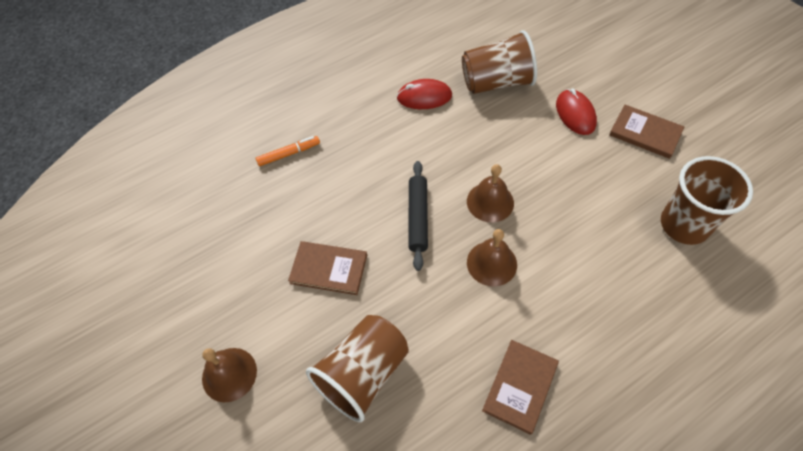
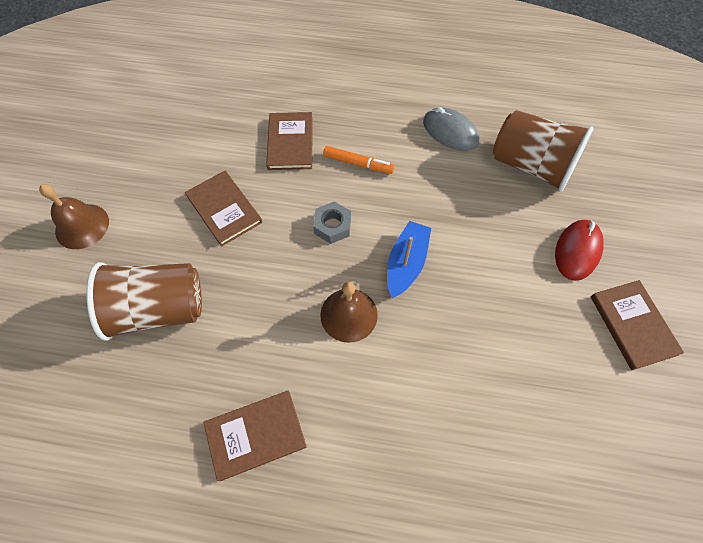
camera: 40 degrees right, 5 degrees up
(289, 154) = (293, 99): orange marker -> orange marker (358, 164)
(323, 186) = (290, 143): none -> brown book
(417, 217) = (332, 226): black rolling pin -> grey nut
(424, 97) = (450, 132): red mouse -> grey mouse
(490, 202) = (406, 263): brown bell -> blue boat
(684, 225) = (571, 444): brown cup -> none

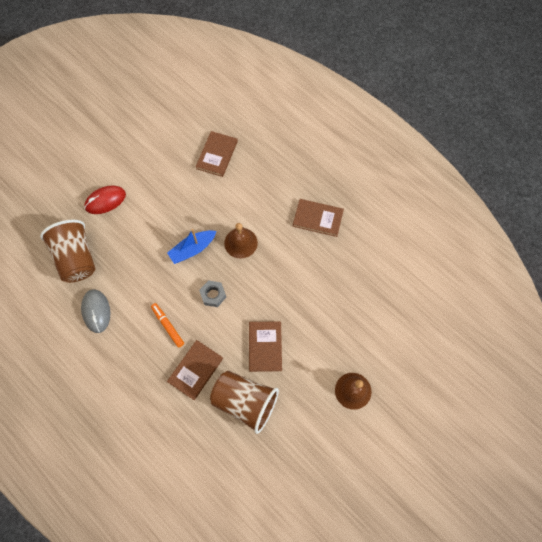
camera: 145 degrees left, 5 degrees up
(159, 309) = (332, 306): brown cup -> brown cup (245, 402)
(632, 325) = (119, 157): brown book -> brown book (217, 155)

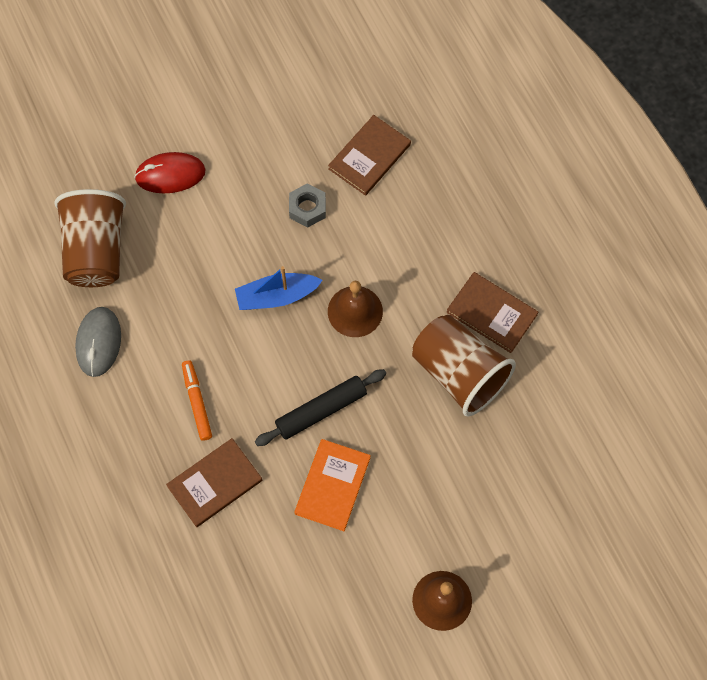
camera: 20 degrees right, 0 degrees up
(213, 295) = (282, 378): grey nut -> grey nut (307, 208)
(242, 306) = (321, 410): none -> black rolling pin
(245, 402) = (271, 558): brown cup -> brown cup (459, 373)
(265, 346) = (332, 485): brown book -> orange book

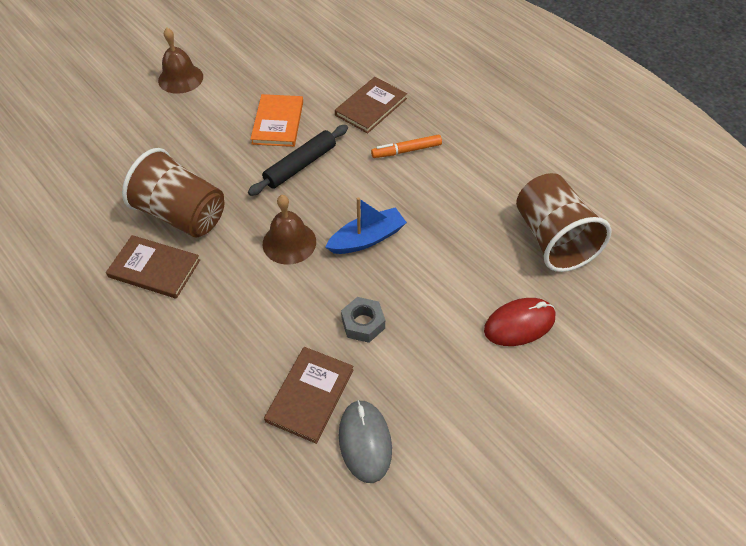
camera: 165 degrees right, 15 degrees down
(98, 342) = (509, 172): grey mouse -> grey mouse (365, 442)
(197, 402) = (406, 150): orange marker -> orange marker turned 105 degrees clockwise

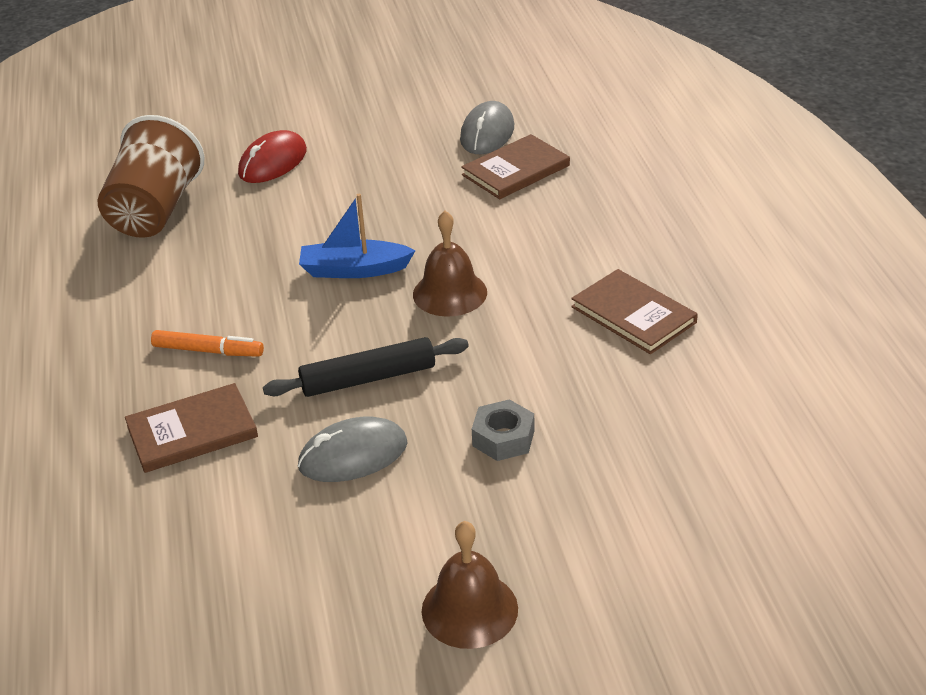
camera: 150 degrees left, 15 degrees down
(182, 215) = (572, 365): brown cup -> none
(278, 122) = (353, 455): orange book -> grey mouse
(363, 323) = (423, 203): grey nut -> grey nut (503, 438)
(519, 324) = (273, 162): red mouse -> red mouse turned 60 degrees counterclockwise

